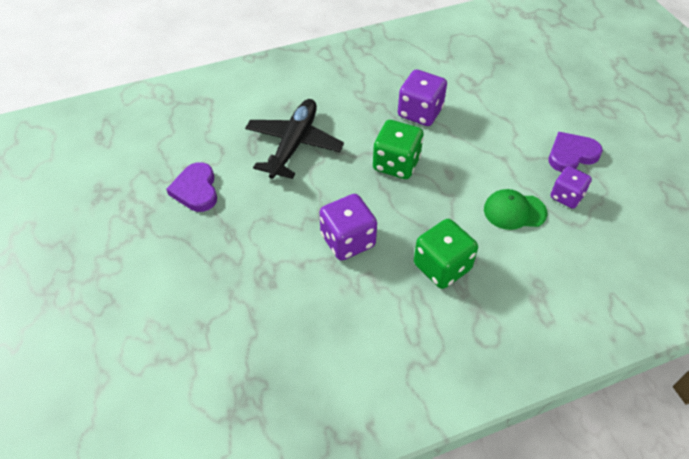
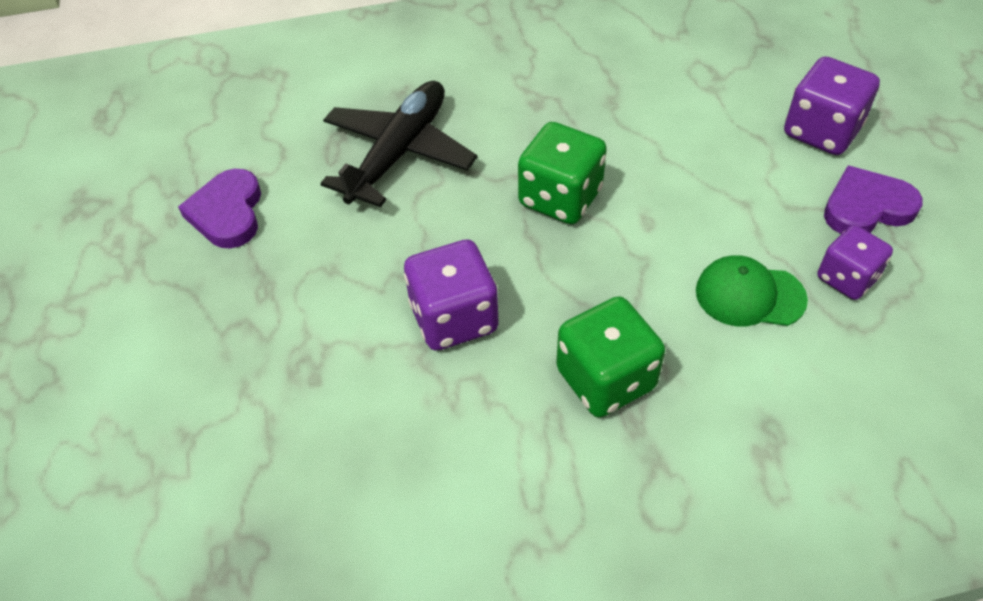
camera: 10 degrees right, 0 degrees up
(420, 112) = (616, 117): purple dice -> purple dice (821, 131)

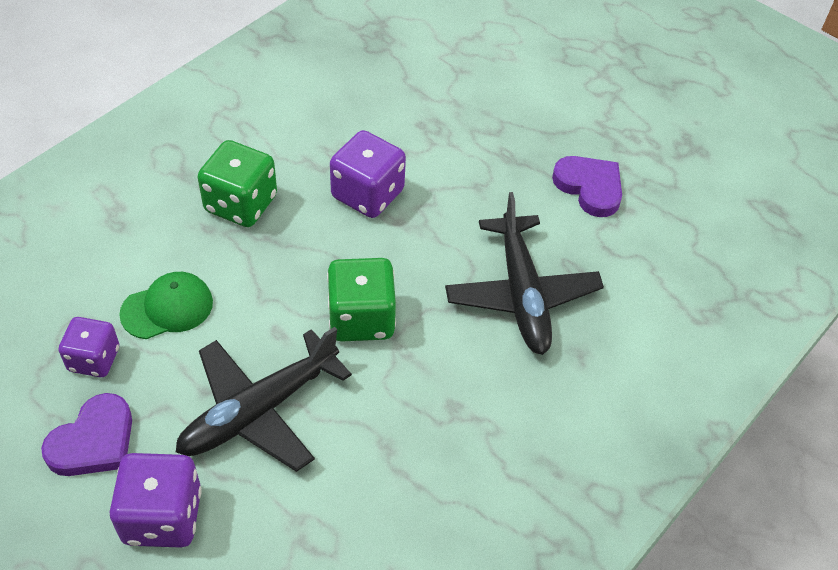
camera: 140 degrees right, 0 degrees up
(702, 168) = (259, 410): none -> black plane

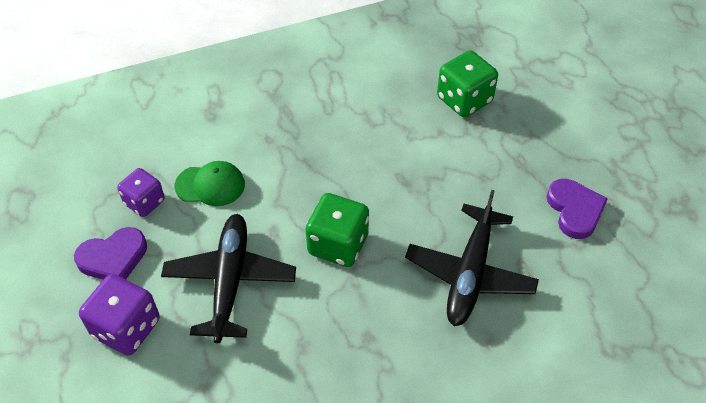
camera: 30 degrees right, 0 degrees up
(241, 204) = (300, 130): green dice -> green dice (464, 100)
(259, 410) = (230, 282): black plane -> black plane turned 105 degrees clockwise
(367, 194) = (395, 154): purple dice -> none

